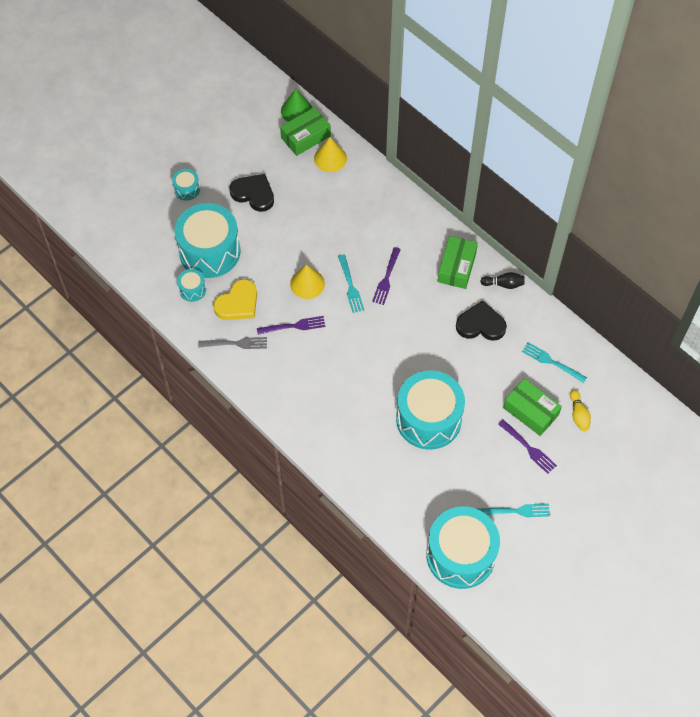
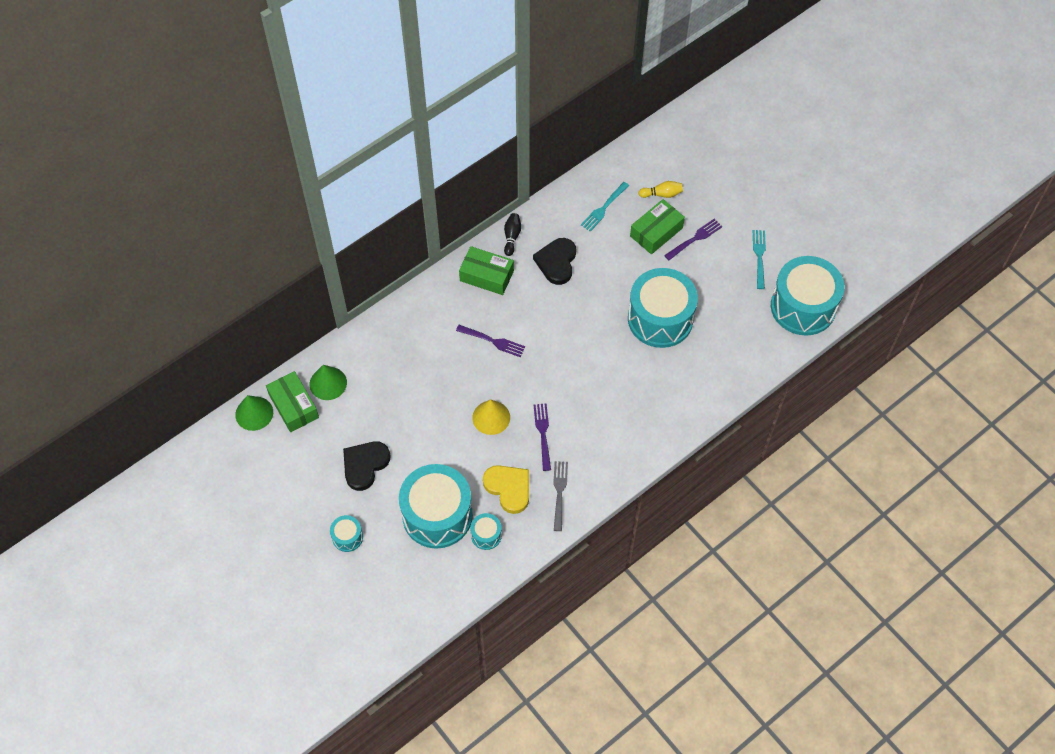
camera: 85 degrees left, 0 degrees up
(330, 158) = (328, 383): yellow cone -> green cone
(350, 286) = (498, 376): turquoise fork -> none

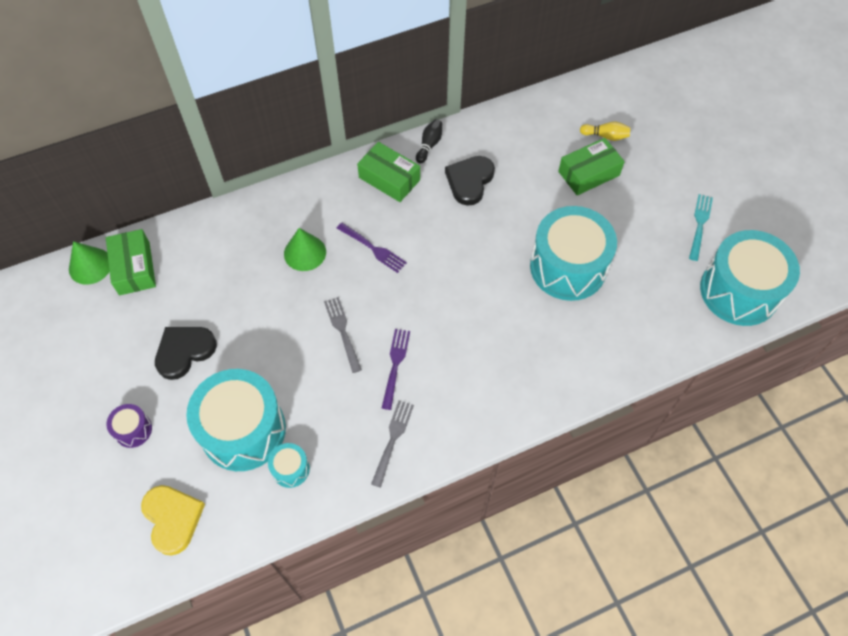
camera: 15 degrees right, 0 degrees up
(328, 383) = (180, 252): green cone -> green cone (305, 252)
(347, 537) = (133, 430): turquoise drum -> purple drum
(491, 417) = (343, 332): yellow cone -> grey fork
(508, 488) = (335, 419): yellow heart -> yellow heart (172, 518)
(604, 208) = (538, 136): turquoise fork -> none
(694, 239) = (630, 190): purple fork -> none

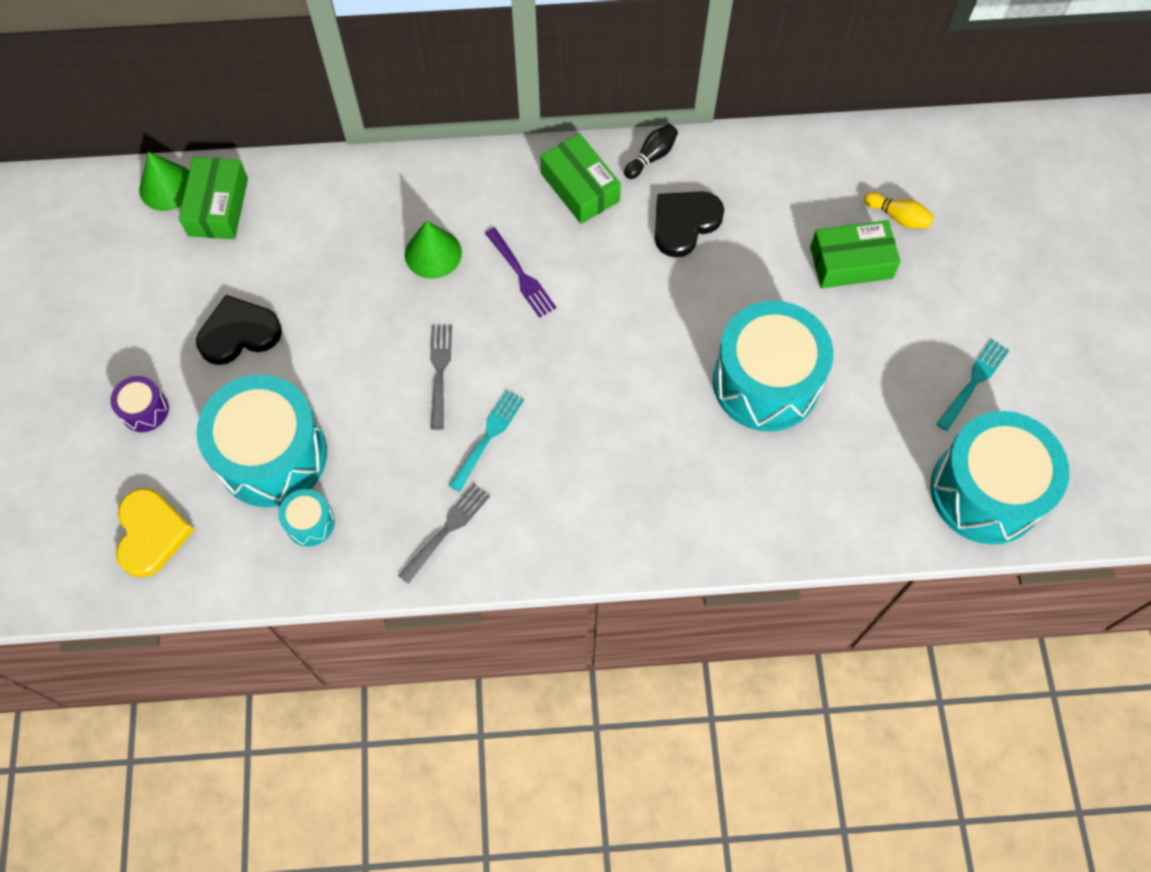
camera: 20 degrees right, 5 degrees up
(395, 365) = (488, 438): purple fork -> turquoise fork

